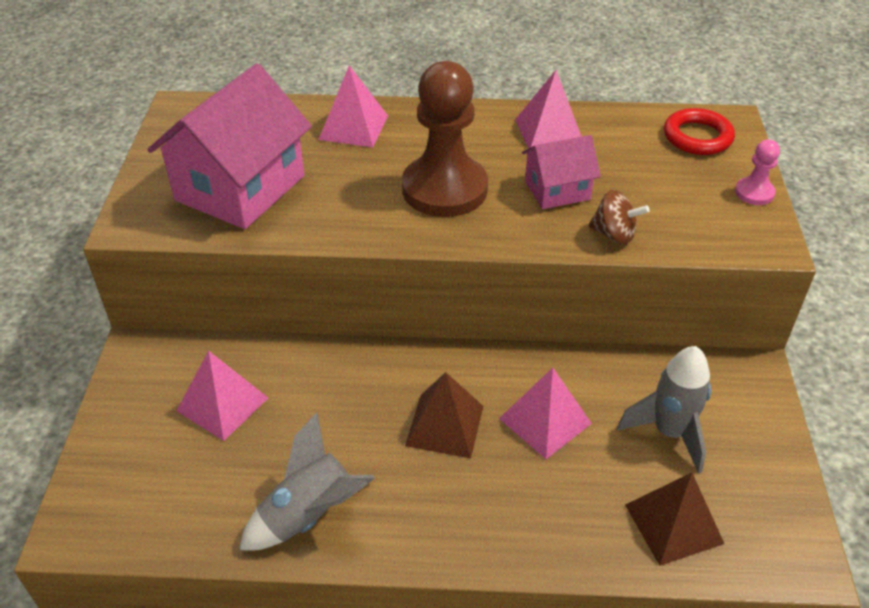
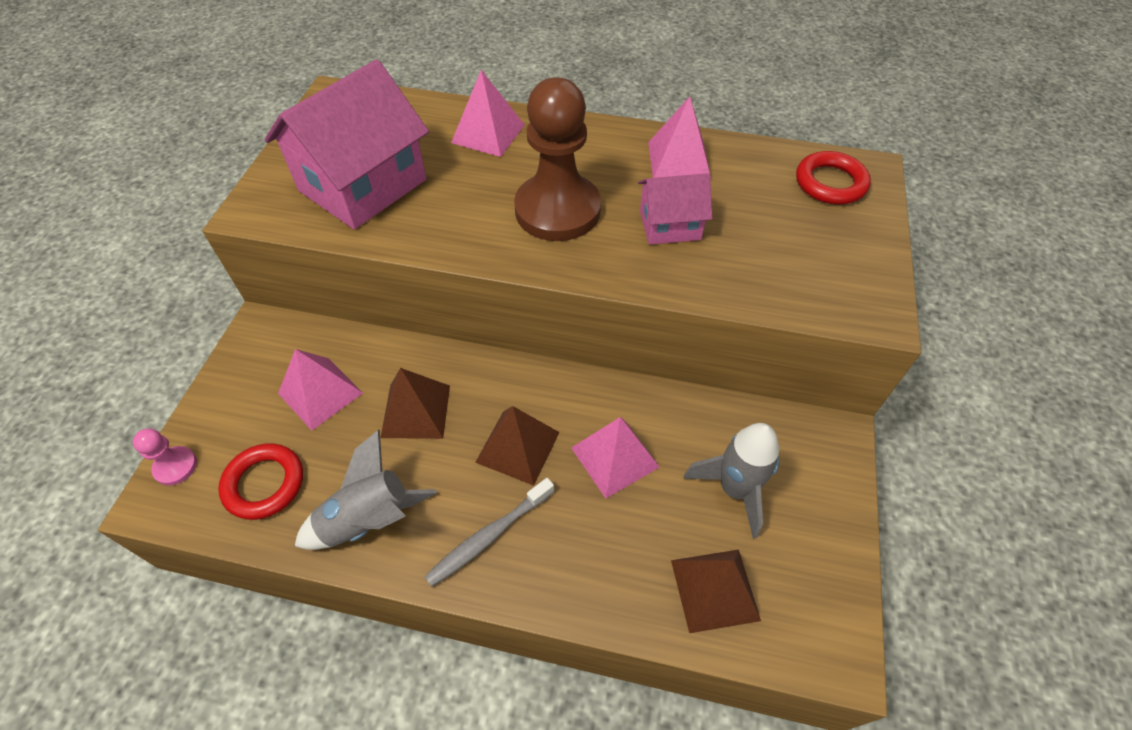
camera: 10 degrees right, 10 degrees up
(187, 498) = (264, 484): none -> red ring
(329, 407) = (416, 411): none -> brown pyramid
(438, 511) = (489, 536): none -> grey toothbrush
(614, 234) = (715, 282): brown spinning top -> none
(754, 193) = (875, 253): pink pawn -> pink pawn (175, 466)

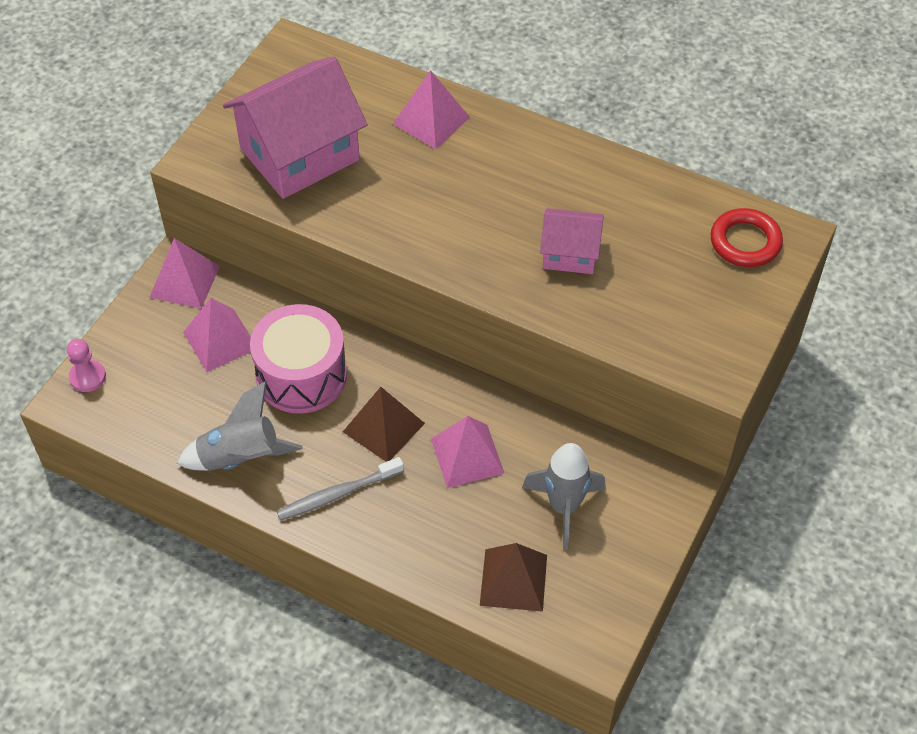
camera: 15 degrees right, 0 degrees up
(264, 484) = (159, 408): red ring -> none
(416, 411) = (301, 375): brown pyramid -> pink drum
(557, 210) = (471, 217): brown pawn -> none
(678, 160) = (607, 187): pink pyramid -> pink pyramid (184, 281)

